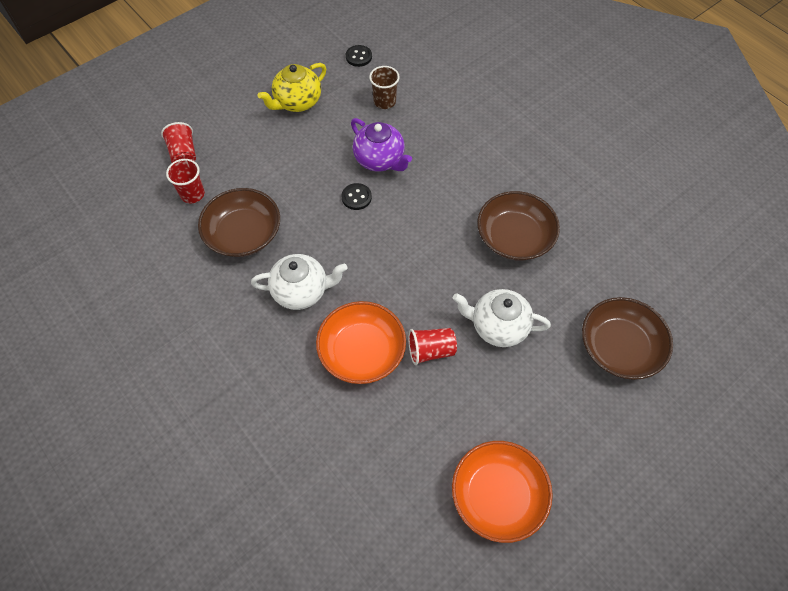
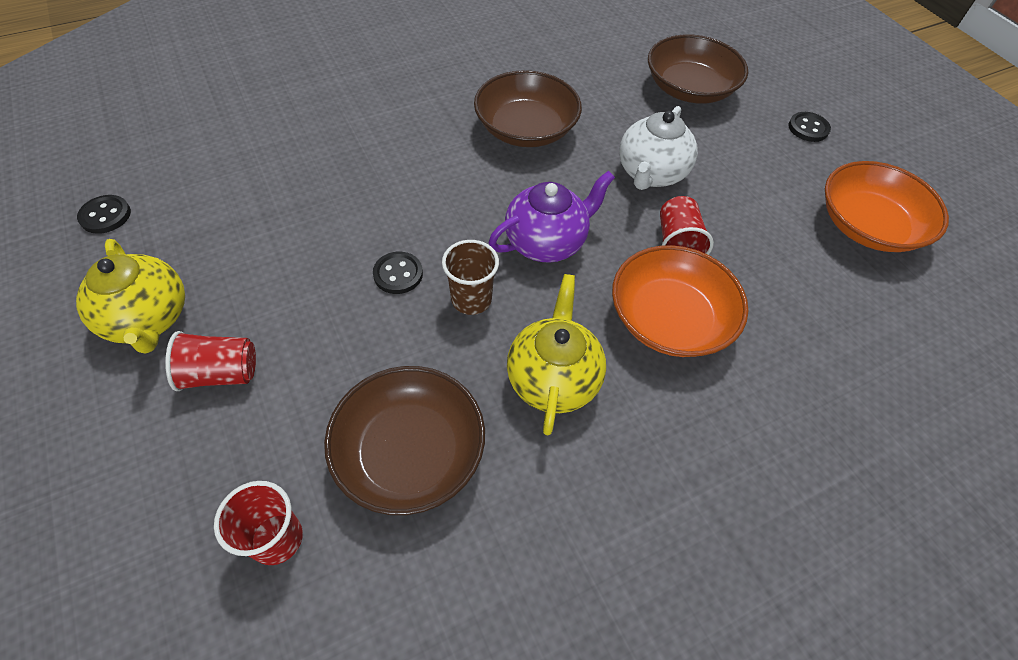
camera: 80 degrees left, 5 degrees down
(184, 154) = (158, 547): red cup -> red cup (221, 373)
(301, 291) = (553, 378): white teapot -> yellow teapot
(380, 160) = (339, 232): purple teapot -> purple teapot (546, 242)
(384, 101) = (226, 203): brown cup -> brown cup (471, 299)
(608, 450) = (808, 128): none -> black button

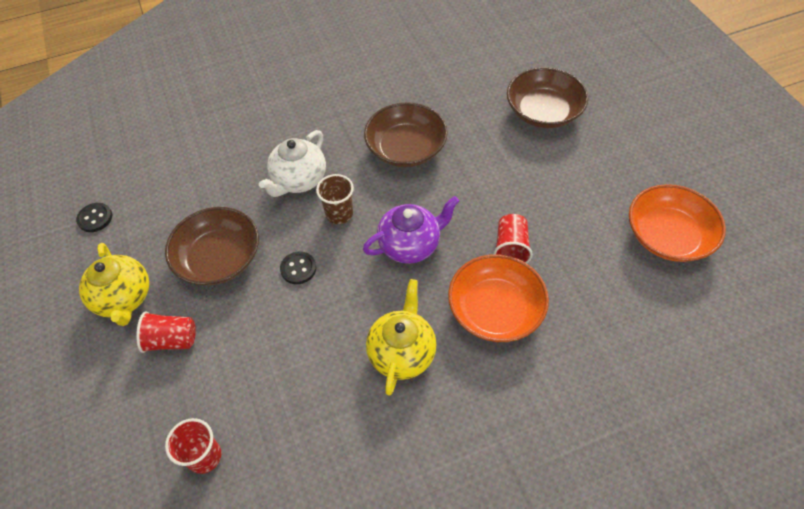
camera: 10 degrees right, 0 degrees up
(410, 452) = (296, 402): brown bowl -> brown bowl (219, 258)
(471, 299) = (349, 290): brown cup -> brown cup (339, 214)
(650, 174) = (499, 188): white teapot -> white teapot (299, 180)
(808, 128) = (636, 148): black button -> none

